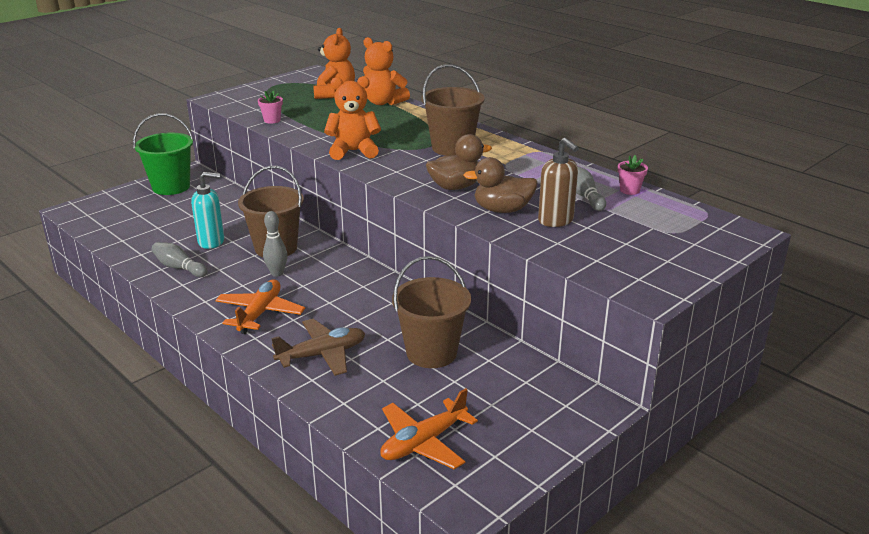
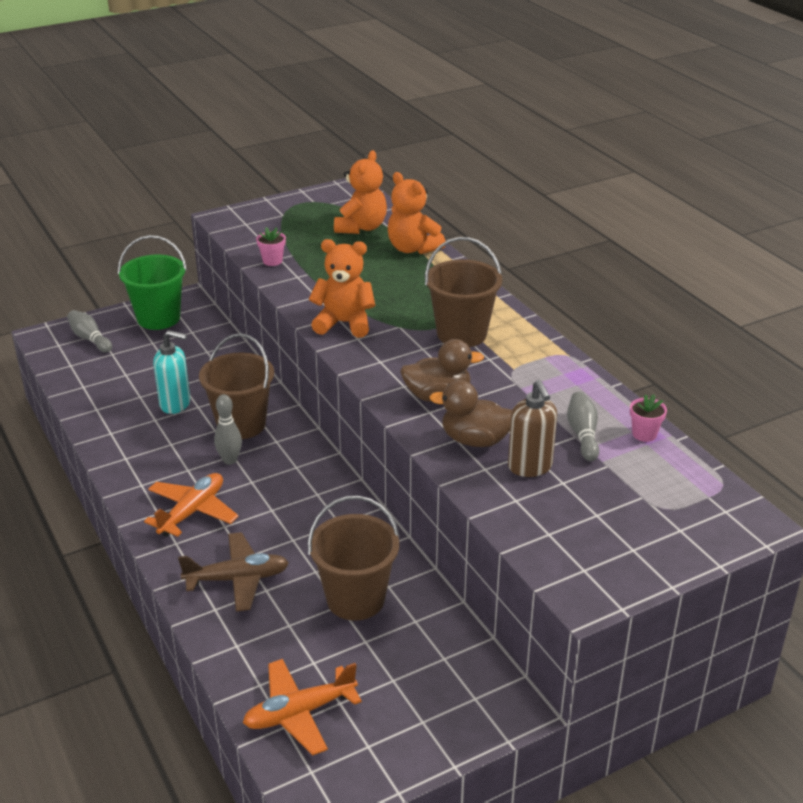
camera: 15 degrees right, 5 degrees up
(179, 268) = (129, 435): grey bowling pin -> grey bowling pin (90, 339)

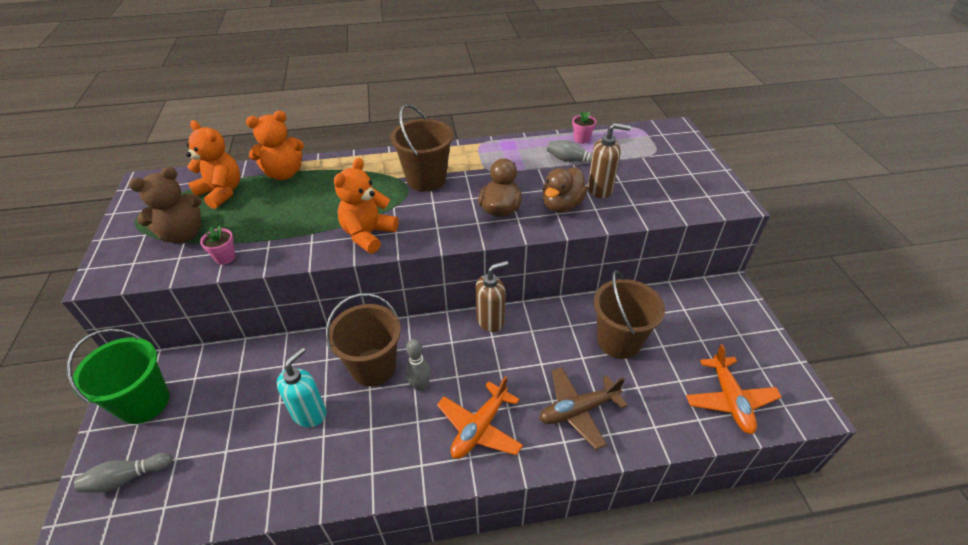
camera: 70 degrees left, 10 degrees up
(192, 512) = (479, 428): orange plane -> orange plane turned 105 degrees counterclockwise
(237, 579) = (578, 410): brown plane -> brown plane turned 120 degrees counterclockwise
(291, 231) = (183, 235): none -> brown teddy bear
(340, 488) = (490, 320): none -> brown soap dispenser

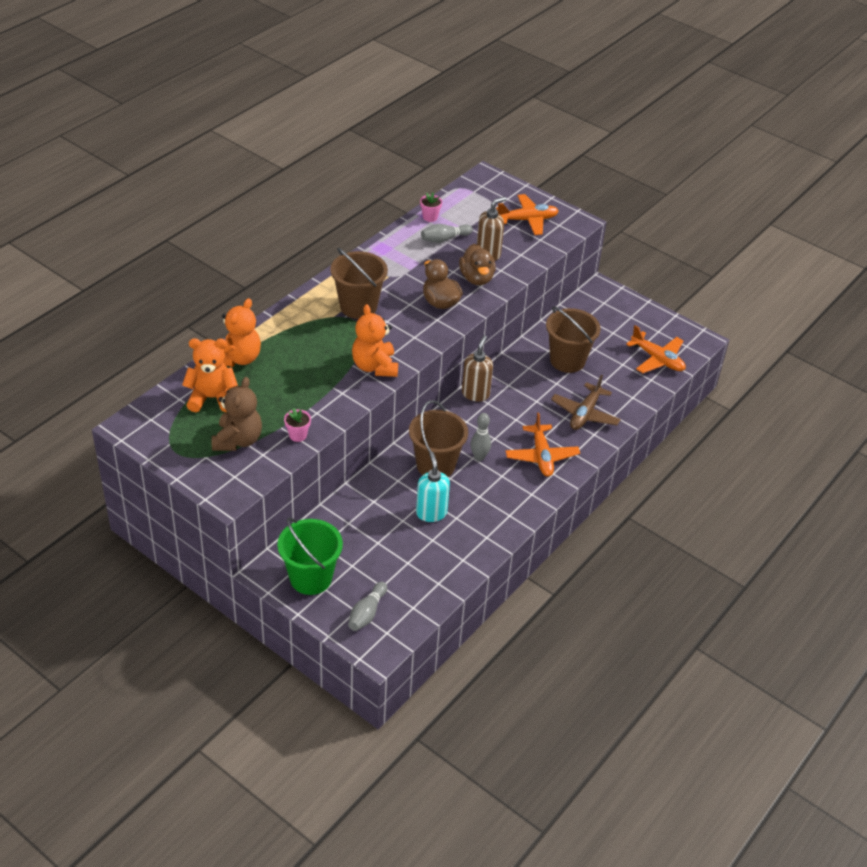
camera: 45 degrees left, 0 degrees up
(677, 178) = (527, 220): none -> orange plane

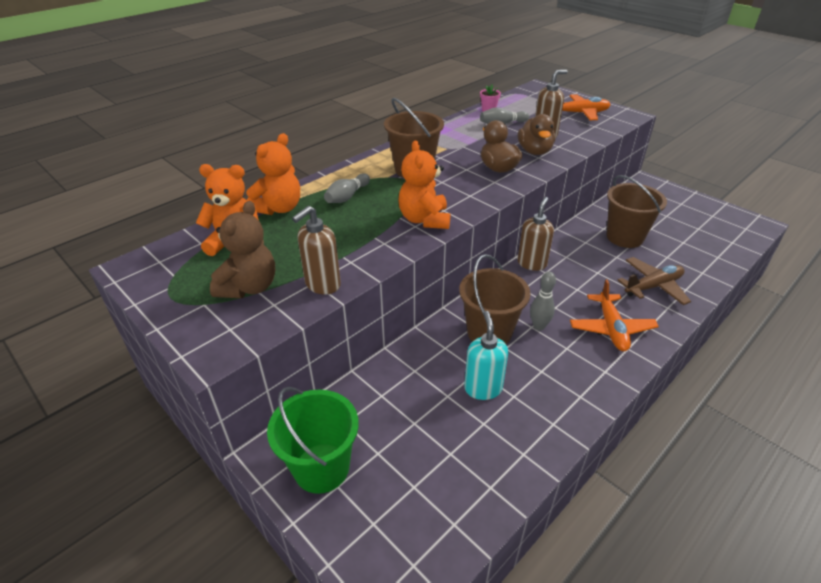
camera: 10 degrees right, 5 degrees down
(298, 435) = (322, 284): pink flower pot -> brown soap dispenser
(367, 613) = (388, 529): grey bowling pin -> grey bowling pin (347, 196)
(585, 414) = (653, 286): brown plane -> brown plane turned 150 degrees counterclockwise
(657, 359) = (719, 239): orange plane -> none

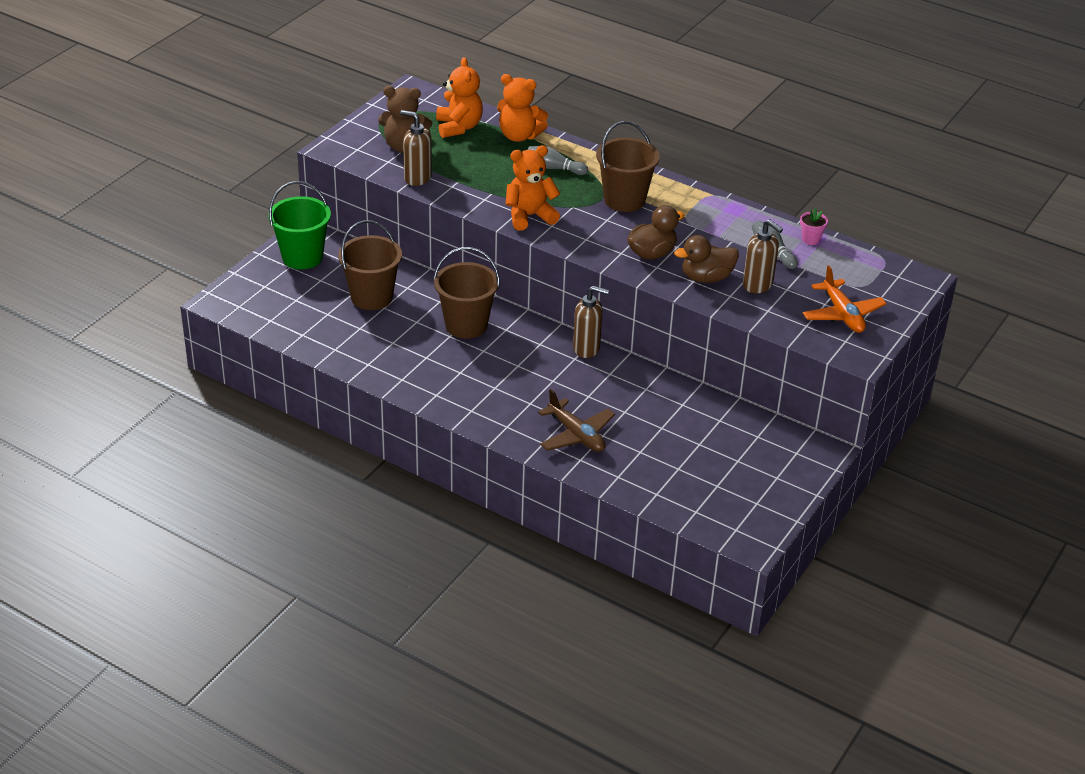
camera: 75 degrees right, 0 degrees up
(483, 388) = (396, 325): turquoise soap dispenser -> none
(539, 326) = (485, 355): grey bowling pin -> none
(611, 328) = (496, 401): orange plane -> none
(624, 237) = (669, 420): brown bucket -> brown bucket (371, 297)

